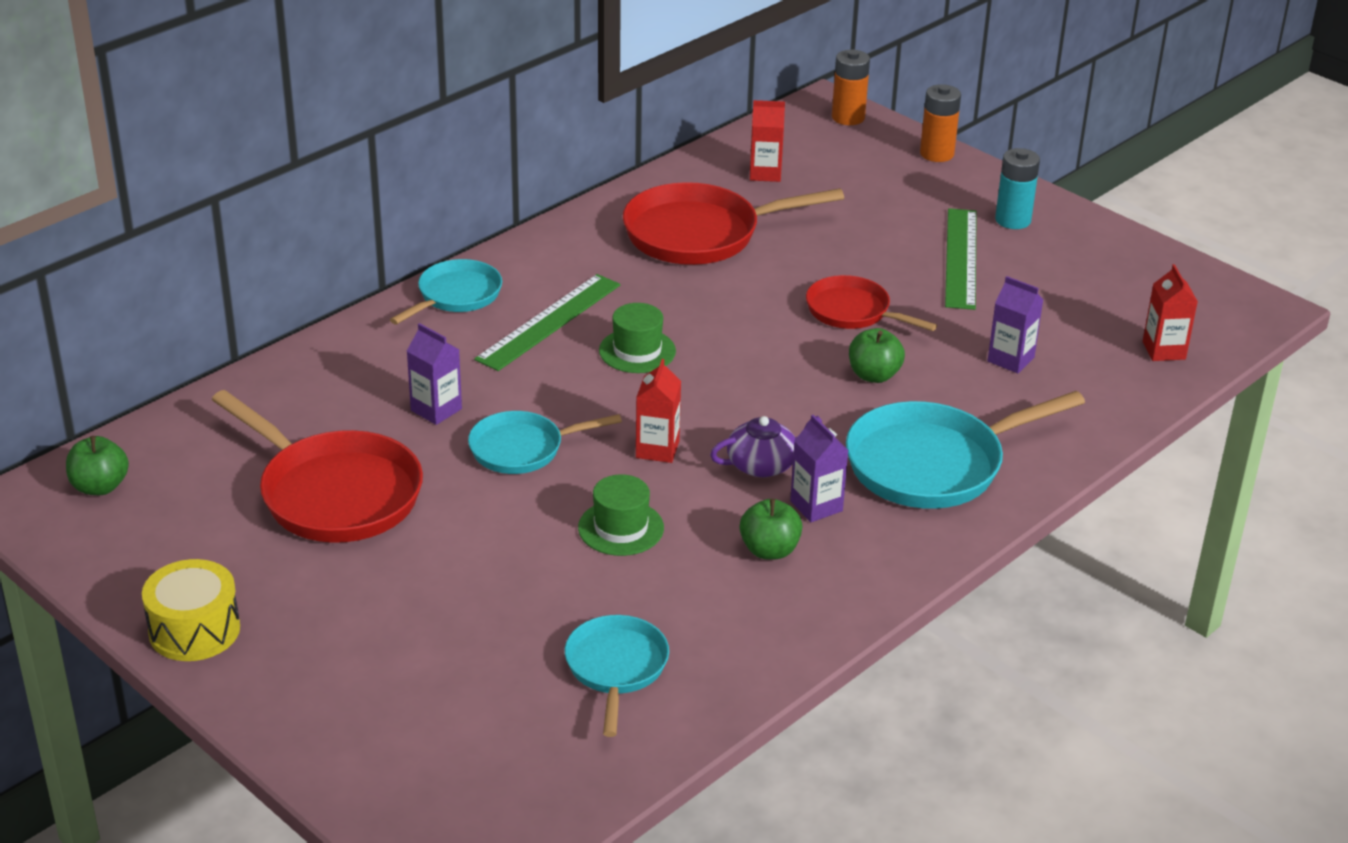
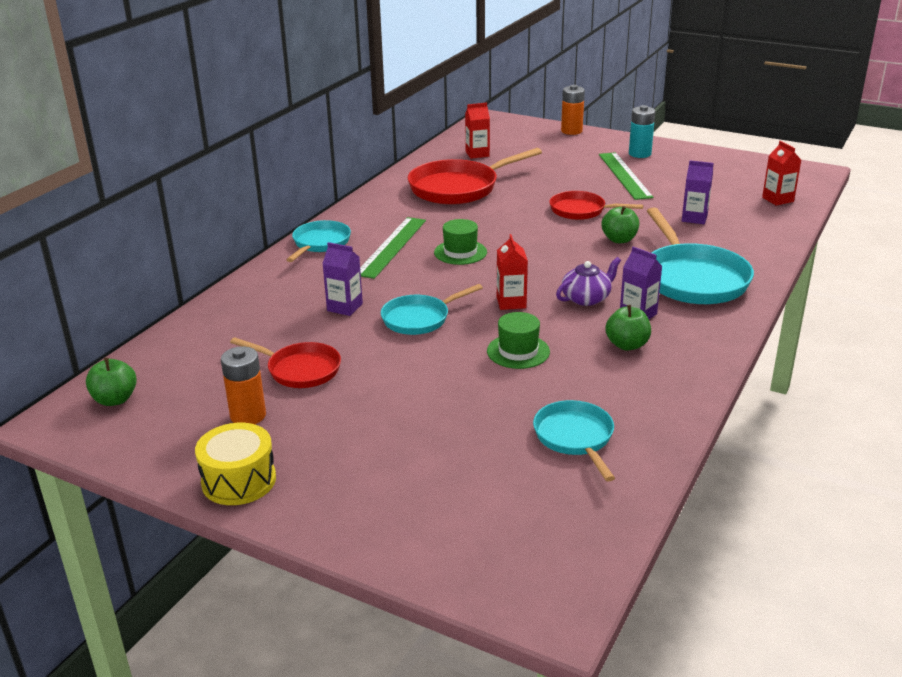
camera: 15 degrees left, 5 degrees down
(334, 493) = (300, 370): red pan -> red pan, size x0.60
(848, 117) = (507, 122): orange battery -> orange battery (248, 416)
(933, 464) = (692, 279): turquoise pan -> turquoise pan turned 60 degrees counterclockwise

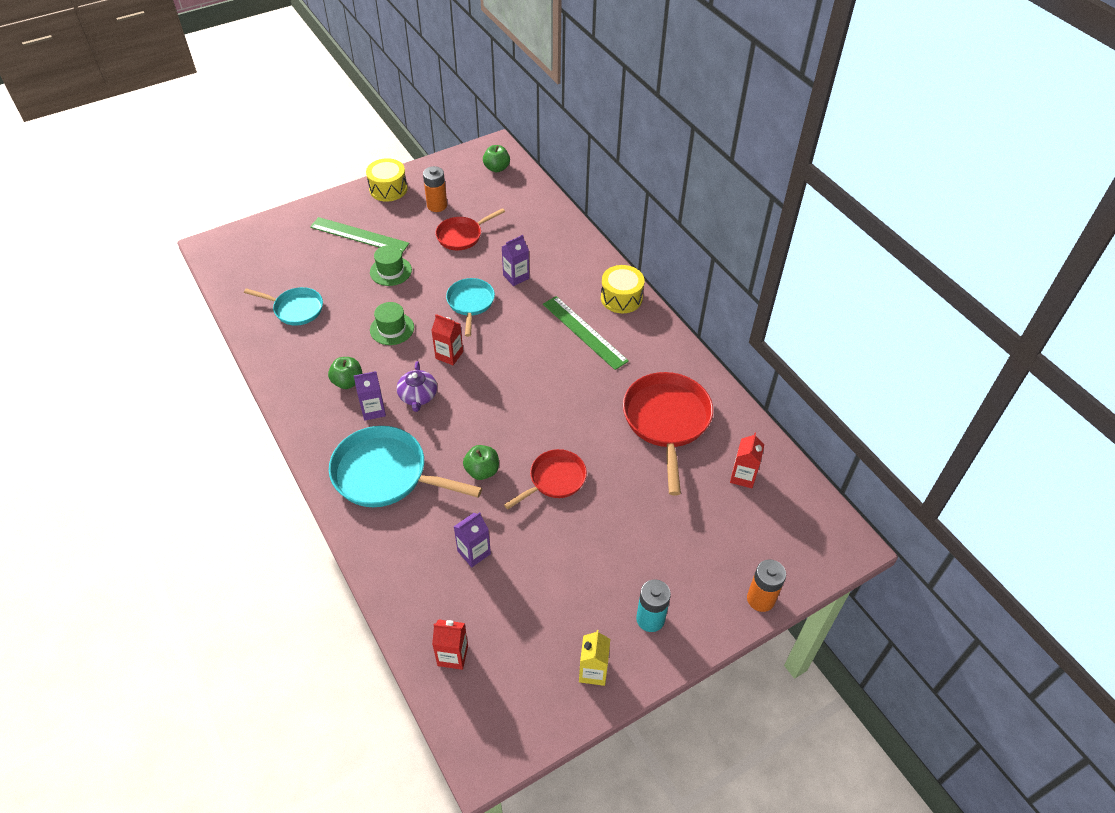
camera: 120 degrees right, 20 degrees up
(320, 243) = (621, 298): turquoise pan -> yellow drum
(460, 252) = (543, 364): green hat -> green hat (390, 271)
(624, 175) = (605, 565): green ruler -> green ruler (359, 235)
(704, 159) = (593, 671): none -> yellow carton

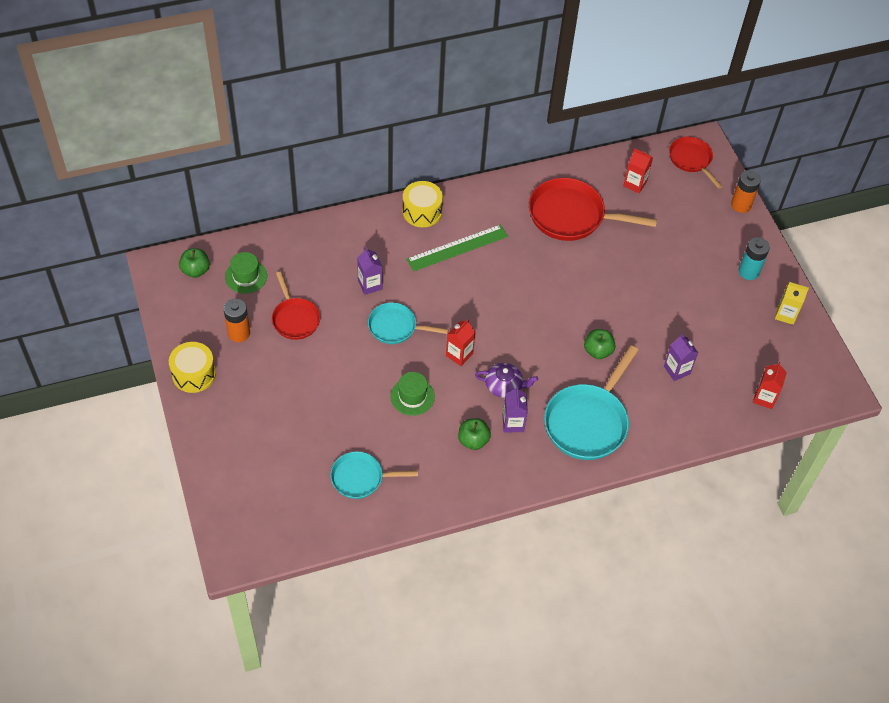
camera: 80 degrees left, 5 degrees up
(296, 309) = (361, 478): turquoise pan -> turquoise pan turned 120 degrees counterclockwise
(359, 235) = (263, 410): green ruler -> none
(390, 271) = (329, 387): green hat -> green hat (246, 276)
(554, 479) = (616, 303): red pan -> red pan (691, 160)

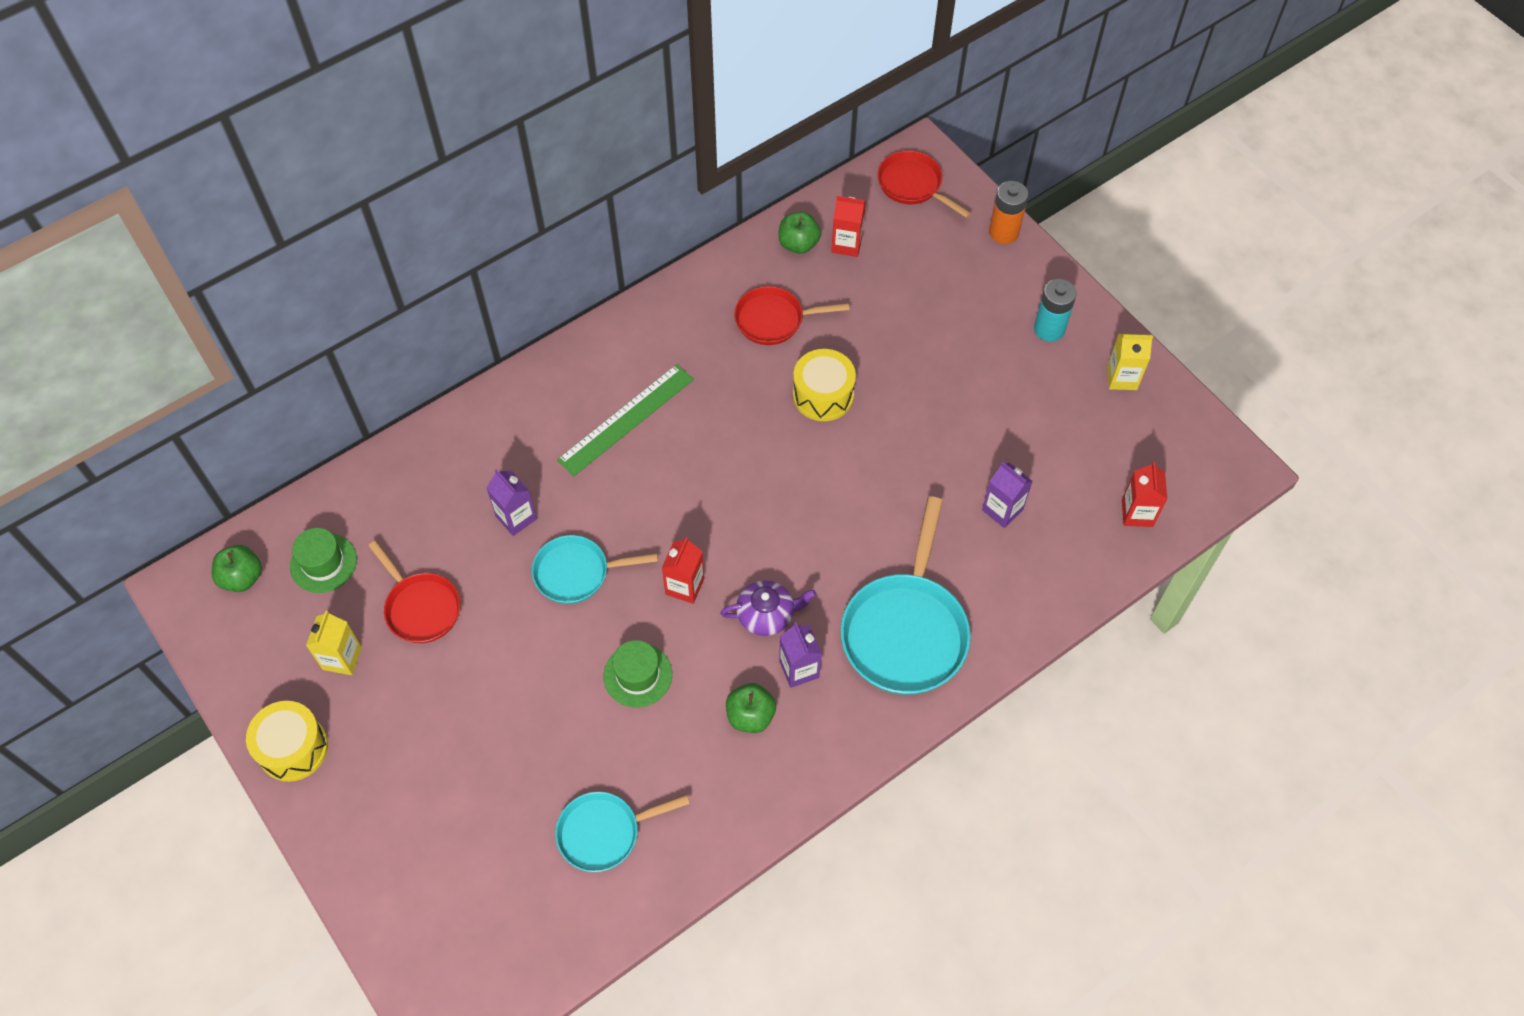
camera: 15 degrees left, 5 degrees up
(239, 333) = (342, 658): orange battery -> yellow carton
(422, 211) = (555, 378): yellow drum -> yellow drum (823, 395)
(571, 216) = (774, 320): red pan -> red pan, size x0.60
(598, 351) = (882, 516): green apple -> green apple (798, 244)

